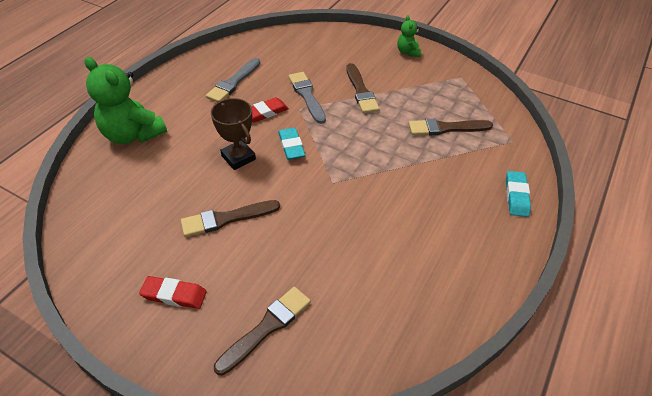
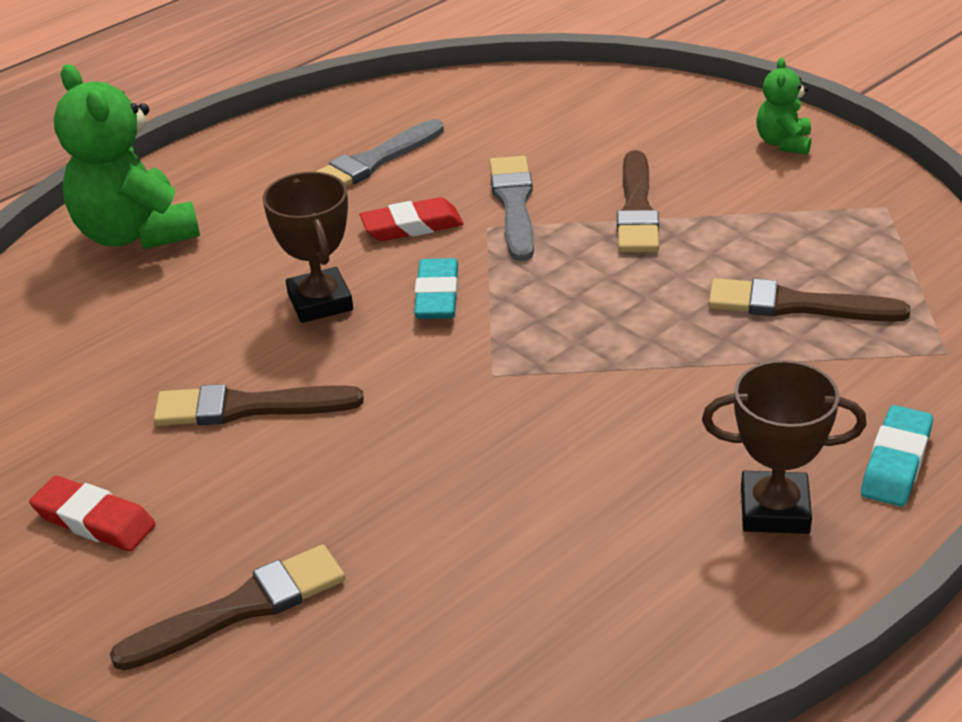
camera: 20 degrees right, 10 degrees down
(479, 228) = (774, 510): none -> brown trophy

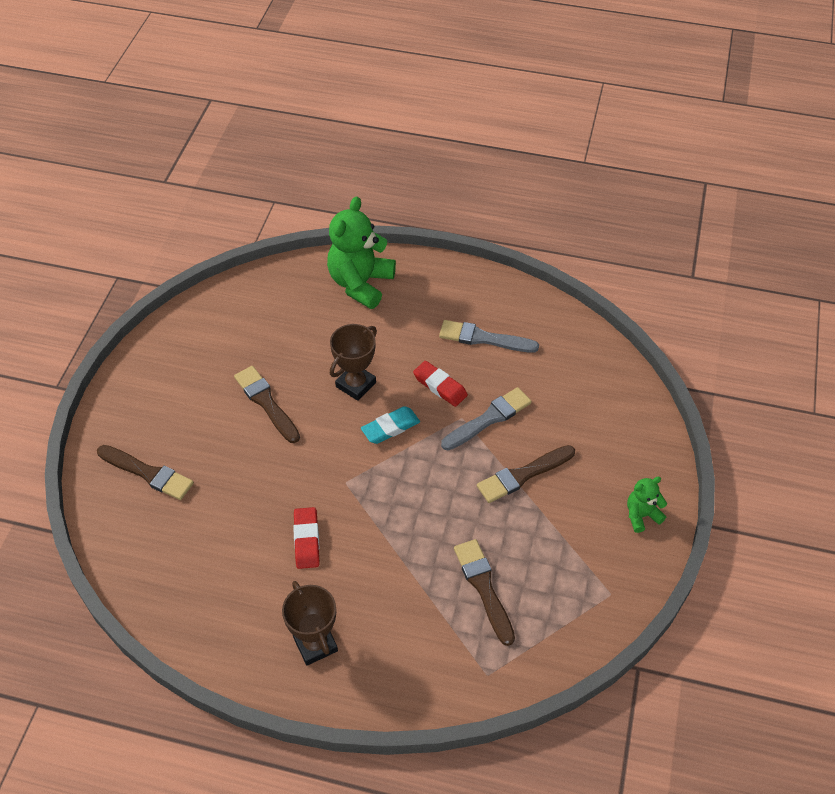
camera: 55 degrees right, 15 degrees up
(94, 520) = (169, 394): red eraser -> red eraser (306, 540)
(896, 462) = (380, 684): turquoise eraser -> none

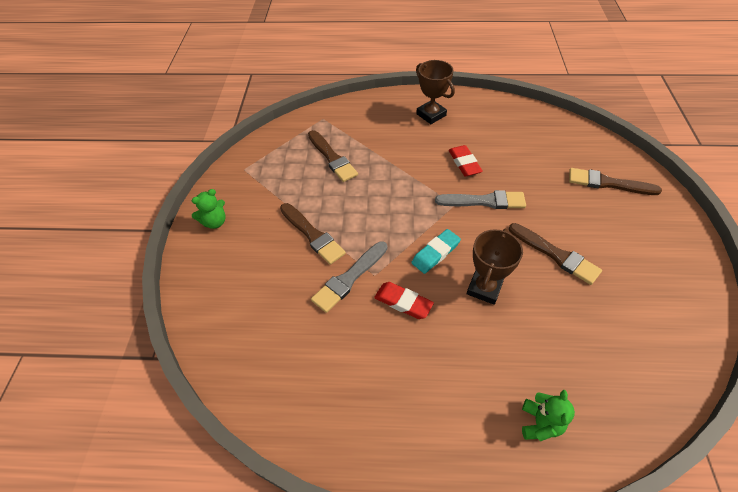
camera: 170 degrees right, 0 degrees up
(360, 283) = (540, 423): green teddy bear -> green teddy bear, size x0.50
(484, 338) = (371, 370): grey brush -> grey brush (484, 201)
(523, 475) = (312, 235): brown brush -> brown brush turned 90 degrees clockwise

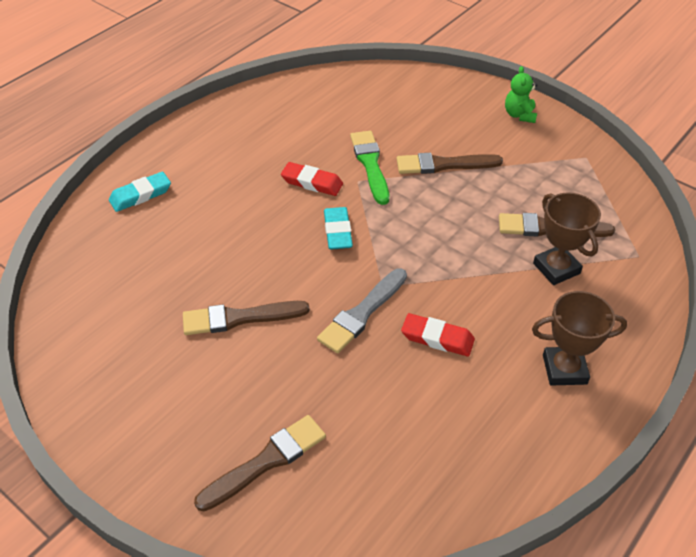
camera: 125 degrees right, 5 degrees down
(349, 278) = (370, 164): grey brush -> green brush
(403, 302) = (312, 182): red eraser -> red eraser turned 45 degrees clockwise
(484, 288) = (267, 240): brown trophy -> brown trophy (556, 268)
(540, 423) = (140, 195): green teddy bear -> turquoise eraser

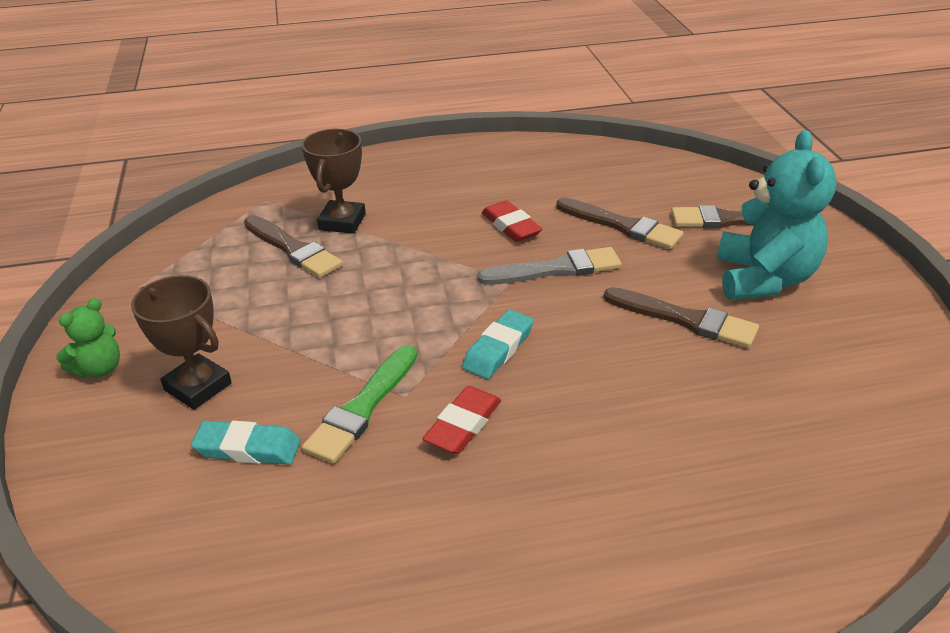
camera: 140 degrees left, 10 degrees down
(140, 195) = (733, 548): turquoise eraser -> turquoise eraser (248, 448)
(202, 394) = (763, 279): none -> turquoise teddy bear
(312, 182) = (463, 425): red eraser -> red eraser turned 60 degrees clockwise
(443, 165) = (283, 358): brown brush -> brown brush (622, 226)
(564, 369) = (442, 173): brown trophy -> brown trophy (198, 386)

